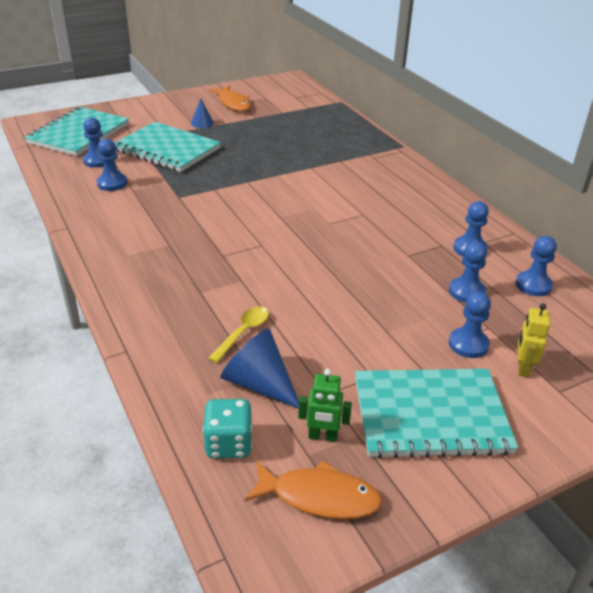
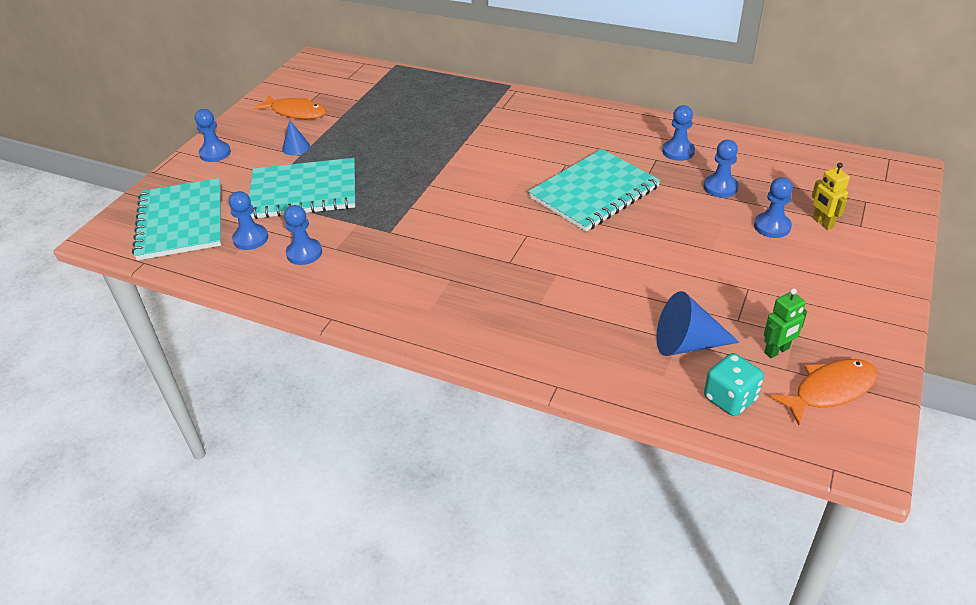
camera: 35 degrees left, 5 degrees up
(243, 333) = (620, 314): yellow spoon -> none
(430, 415) = (815, 291): turquoise notebook -> turquoise notebook (594, 192)
(533, 285) = (753, 157): blue pawn -> blue pawn (215, 153)

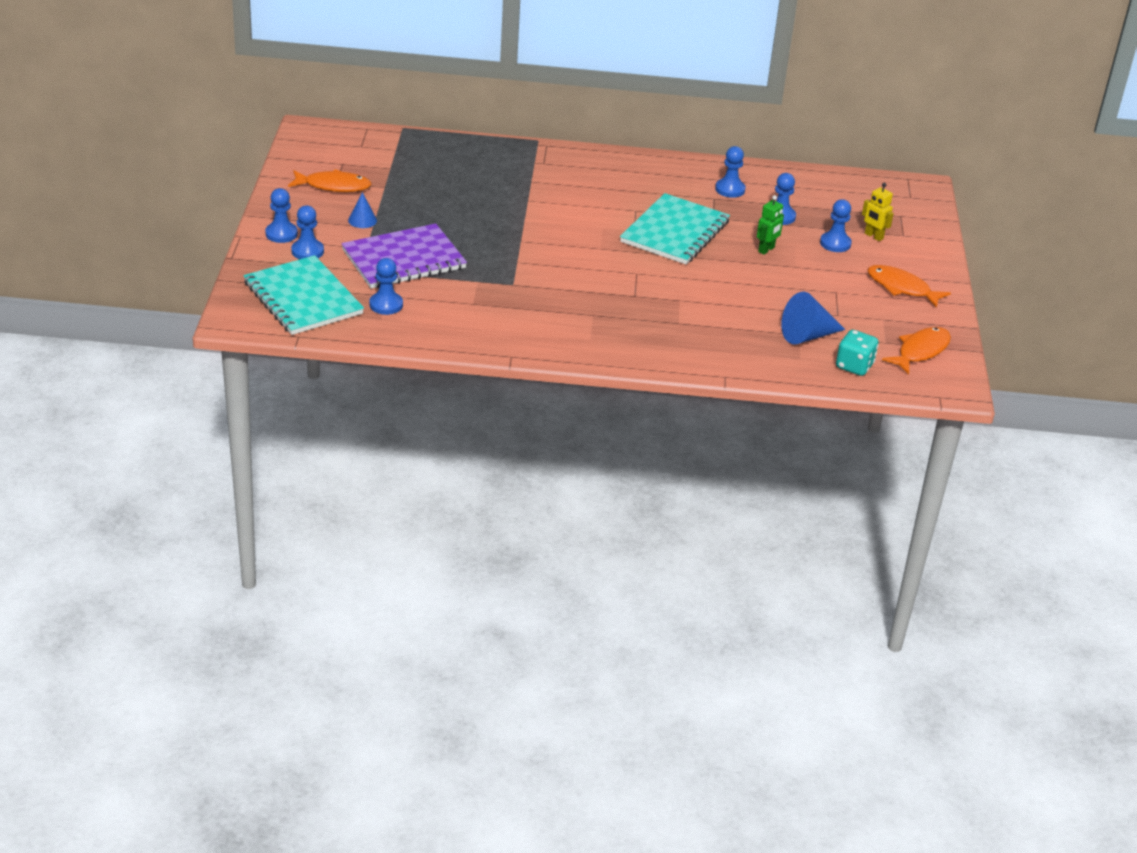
camera: 25 degrees left, 5 degrees down
(303, 191) = (403, 259): turquoise notebook -> purple notebook
(304, 253) = (447, 310): blue pawn -> blue pawn (307, 251)
(777, 351) = (874, 331): green robot -> green robot (766, 250)
(835, 294) = (901, 288): none -> orange fish

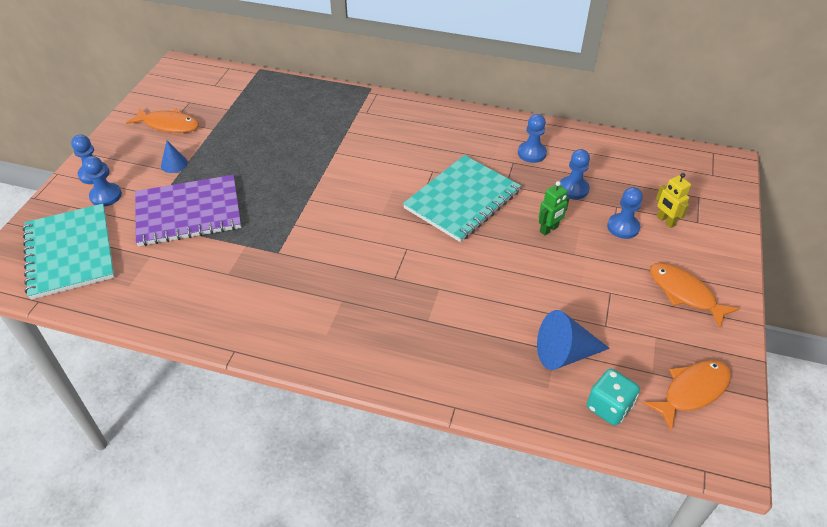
camera: 15 degrees right, 10 degrees up
(386, 305) = (143, 268): blue pawn -> none

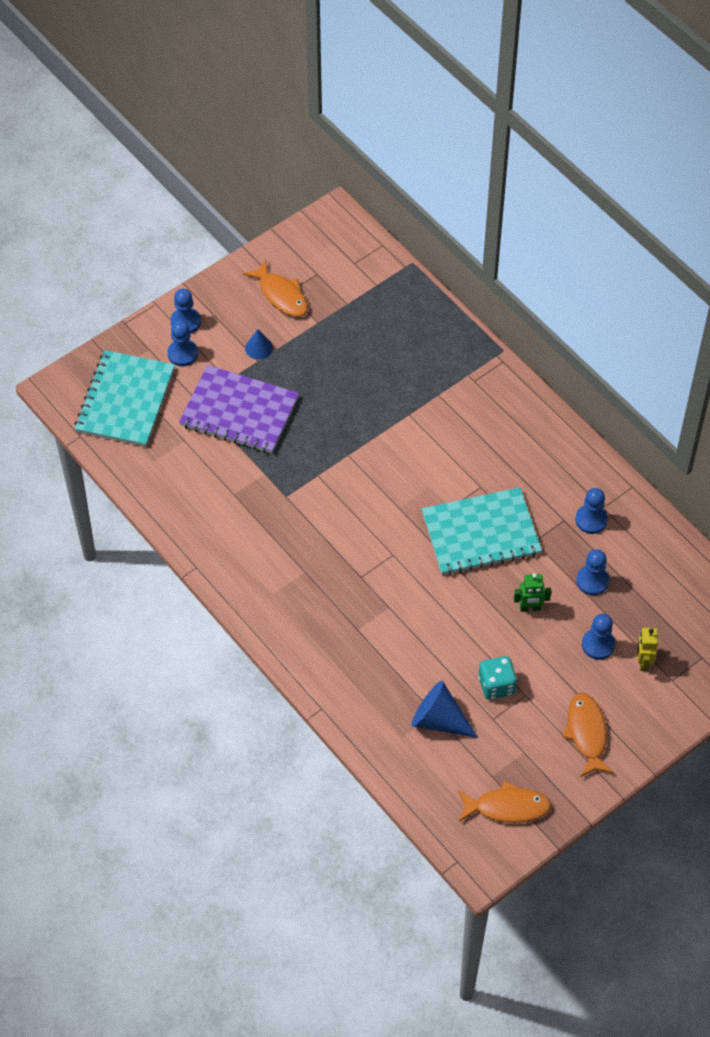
camera: 35 degrees right, 10 degrees up
(608, 407) = (433, 778): turquoise dice -> turquoise dice (496, 685)

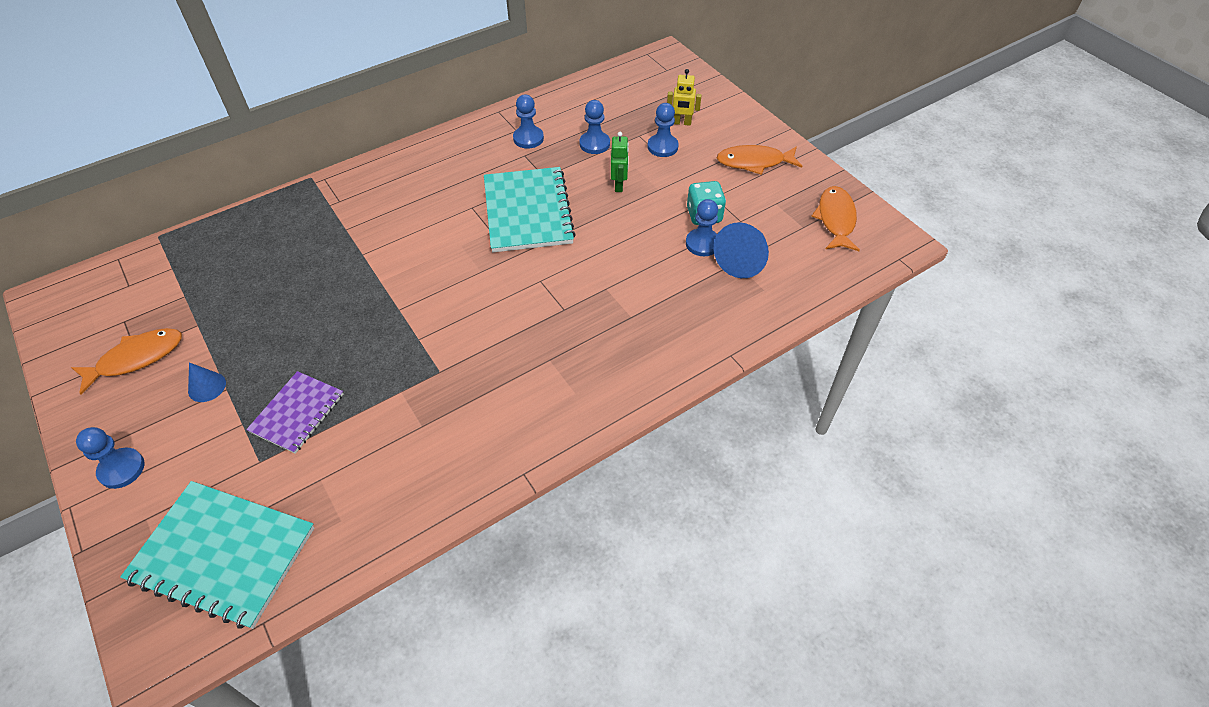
camera: 85 degrees left, 5 degrees down
(182, 354) = (174, 475): blue pawn -> blue pawn (702, 244)
(239, 411) = (297, 413): purple notebook -> purple notebook, size x0.60

